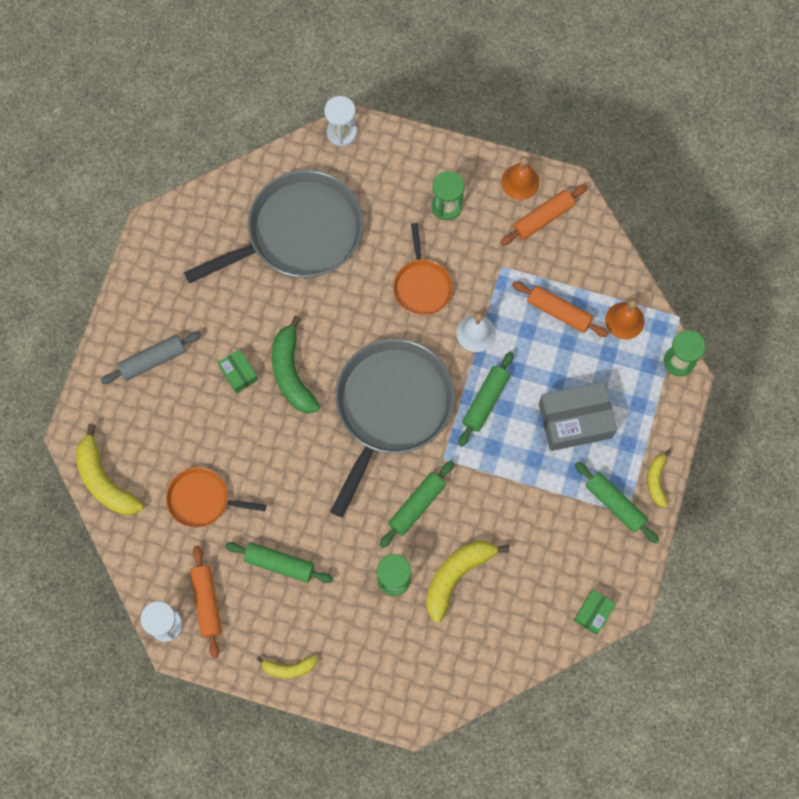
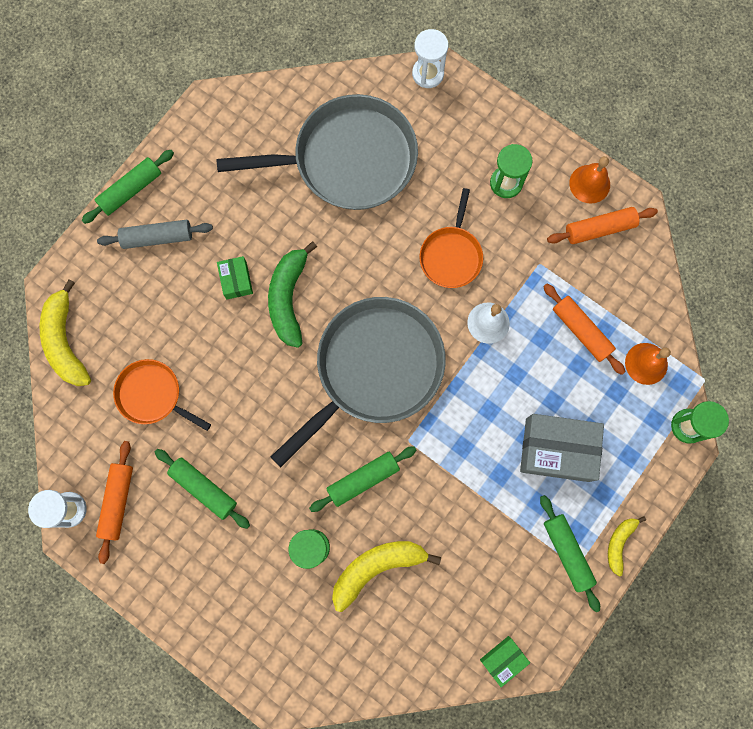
camera: 20 degrees right, 5 degrees up
(289, 668) = (173, 600): yellow banana -> none
(485, 401) = (472, 396): green rolling pin -> green rolling pin (131, 190)

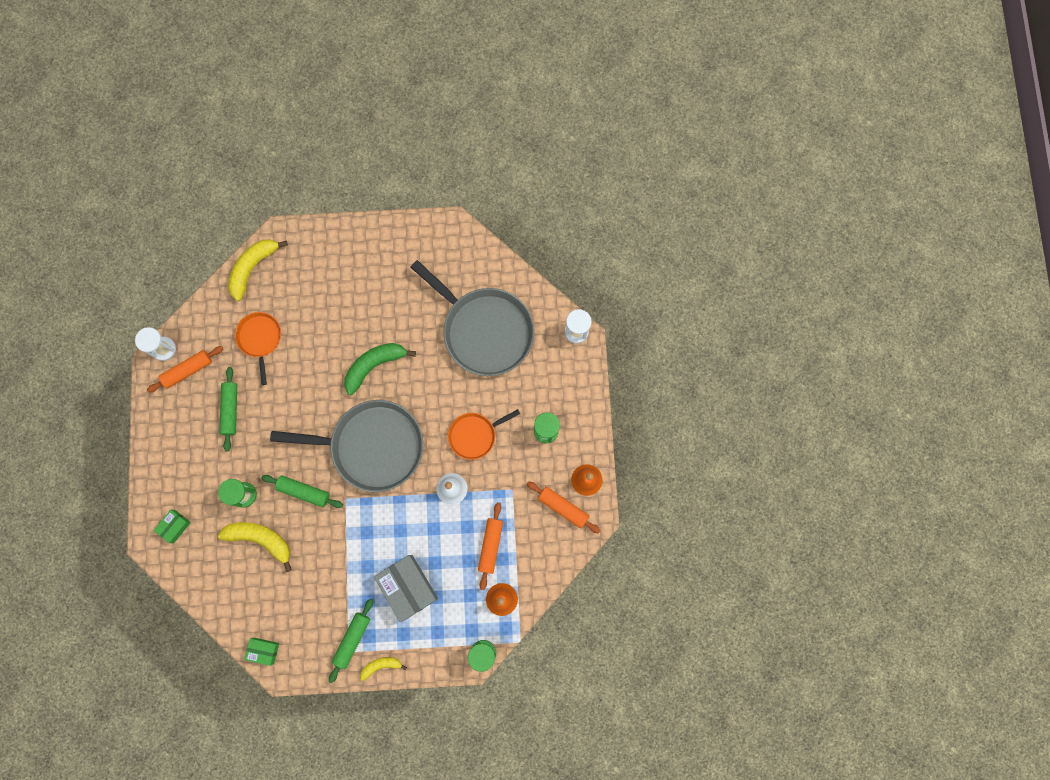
camera: 50 degrees right, 0 degrees up
(131, 190) = (366, 228): green rolling pin -> none
(157, 238) = (351, 266): grey rolling pin -> none
(236, 280) = (361, 328): green box -> green box (174, 526)

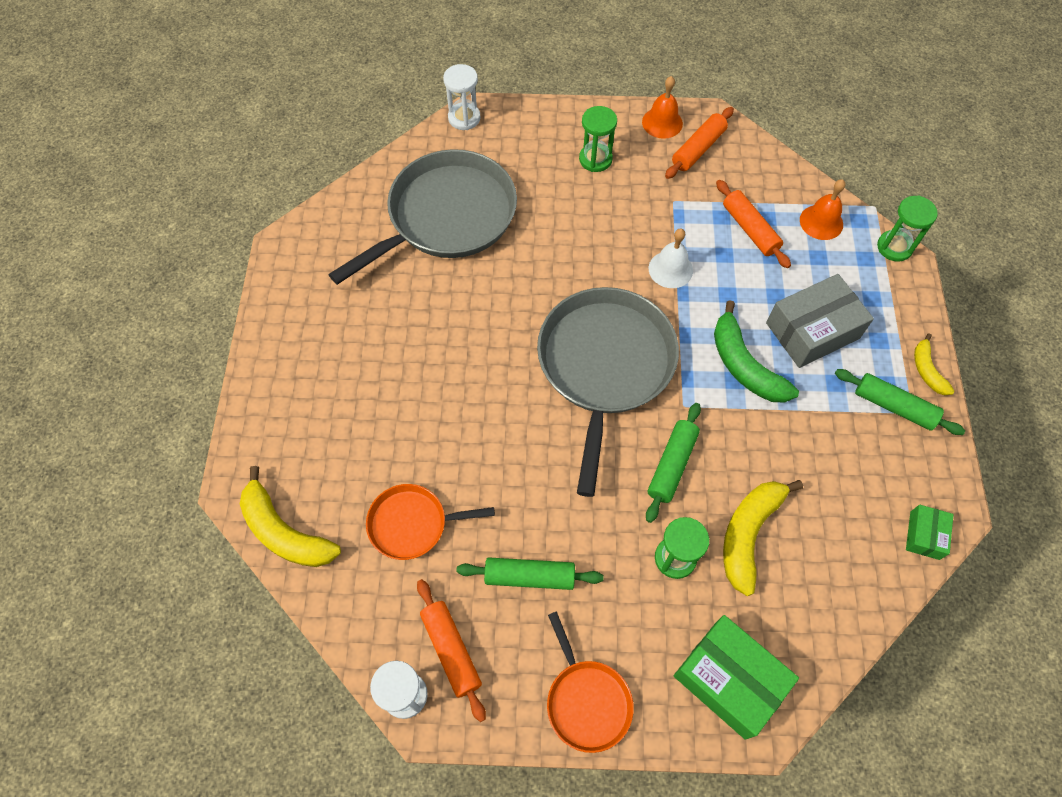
camera: 85 degrees left, 15 degrees down
(174, 526) = (729, 680): green box -> green box, size x1.95
(374, 365) = (480, 356): green banana -> green banana (744, 365)
(474, 435) = (596, 237): orange pan -> orange pan (587, 701)
(490, 546) = (750, 229): orange rolling pin -> orange rolling pin turned 45 degrees clockwise

